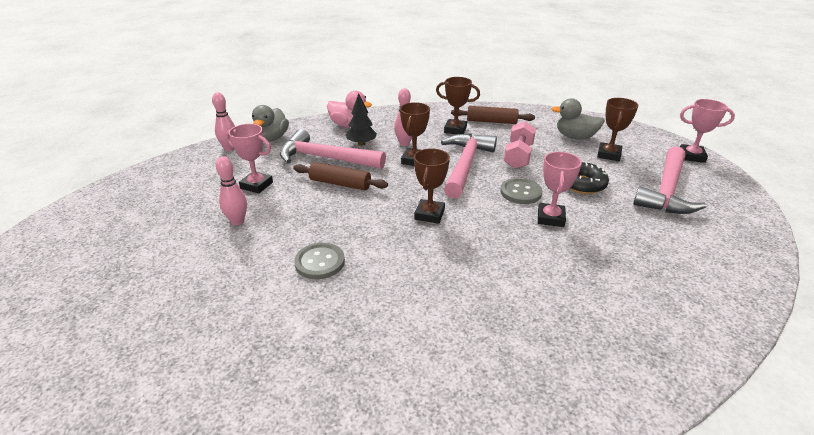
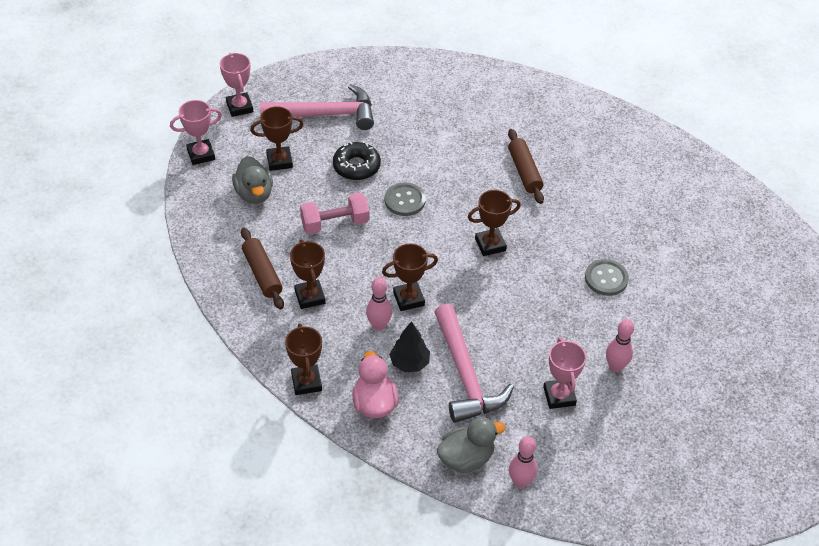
camera: 125 degrees left, 15 degrees up
(340, 184) = (499, 332): brown rolling pin -> brown rolling pin (524, 171)
(390, 112) = (306, 382): none -> brown trophy
(465, 165) = (385, 256): pink hammer -> none
(550, 218) = (430, 171): pink trophy -> pink trophy (201, 154)

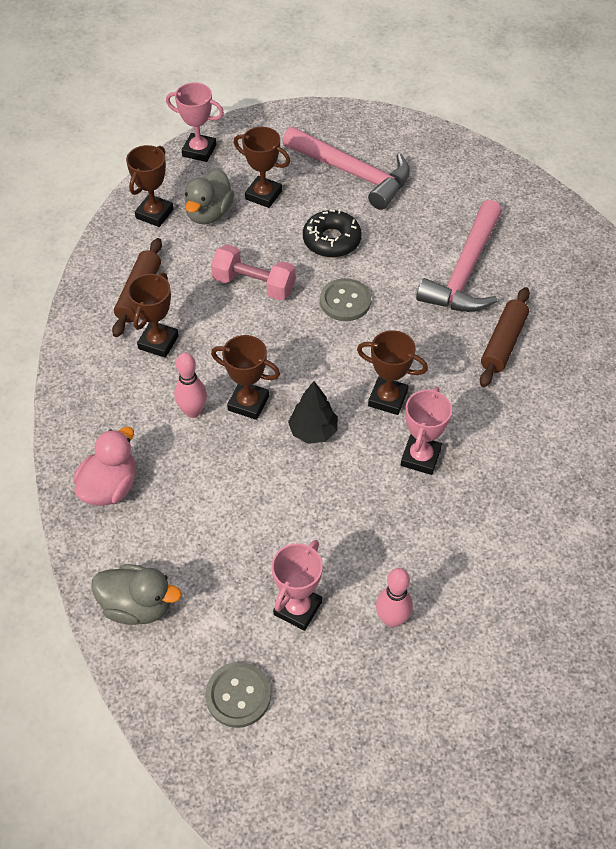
camera: 40 degrees right, 5 degrees up
(239, 107) = (279, 124): pink trophy -> pink trophy (420, 457)
(306, 382) = (71, 423): brown trophy -> brown trophy (154, 214)
(409, 363) = (183, 469): black tree -> black tree (313, 431)
(465, 375) = (225, 519): pink hammer -> pink hammer (465, 272)
(520, 482) = (165, 671): pink bowling pin -> none
(606, 278) = (480, 514): grey button -> grey button (238, 695)

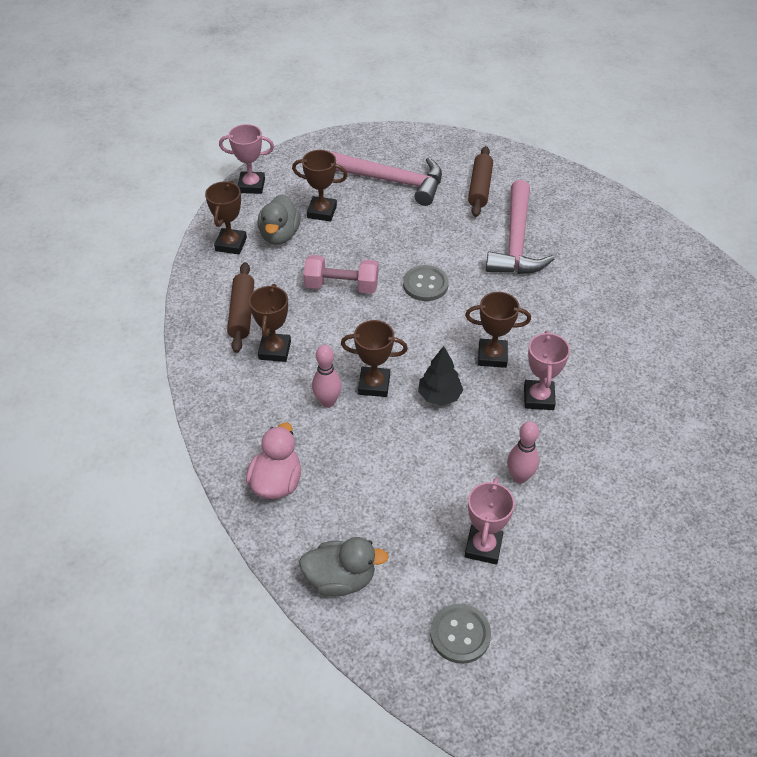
camera: 15 degrees left, 5 degrees down
(331, 240) = (395, 237): black donut -> none
(392, 619) = (567, 536): pink bowling pin -> pink bowling pin (519, 477)
(503, 343) = (570, 292): brown rolling pin -> brown rolling pin (480, 188)

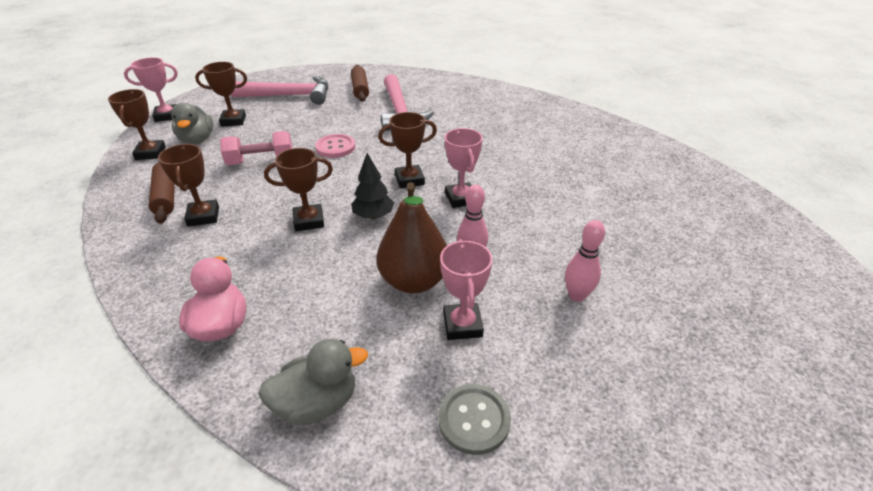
camera: 20 degrees left, 10 degrees down
(327, 402) = (265, 243): pink bowling pin -> pink bowling pin (577, 295)
(425, 284) = (335, 147): grey button -> pink button
(455, 486) = (414, 281): none -> brown pear

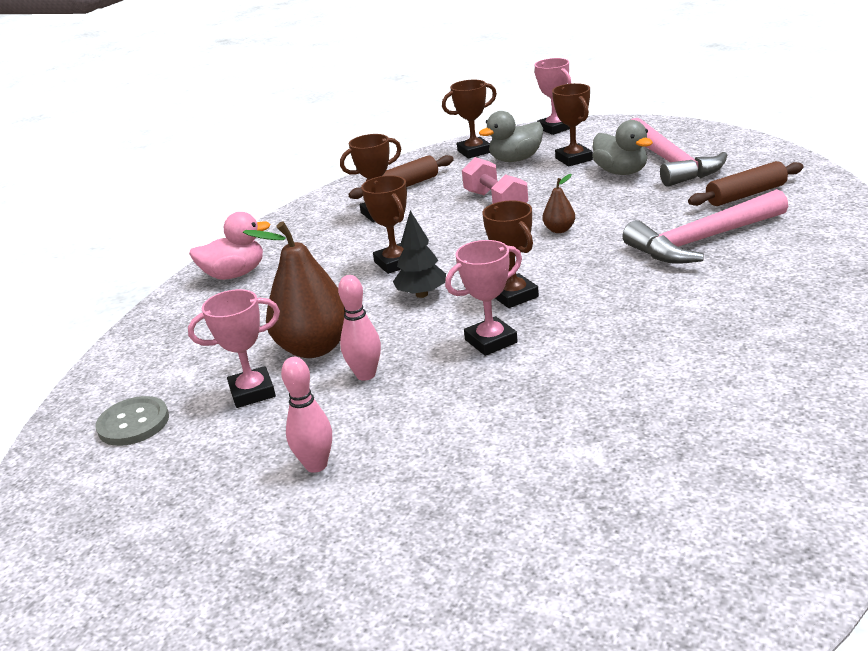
camera: 80 degrees right, 10 degrees down
(317, 403) = (154, 342): grey duck -> grey duck (621, 172)
(335, 147) = (559, 230): pink button -> brown pear

